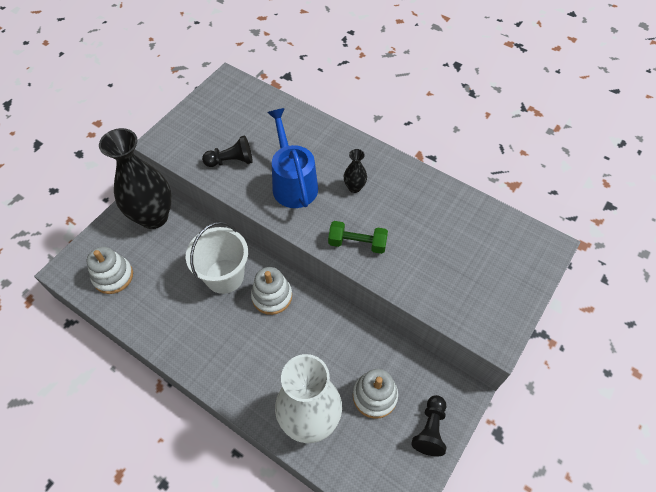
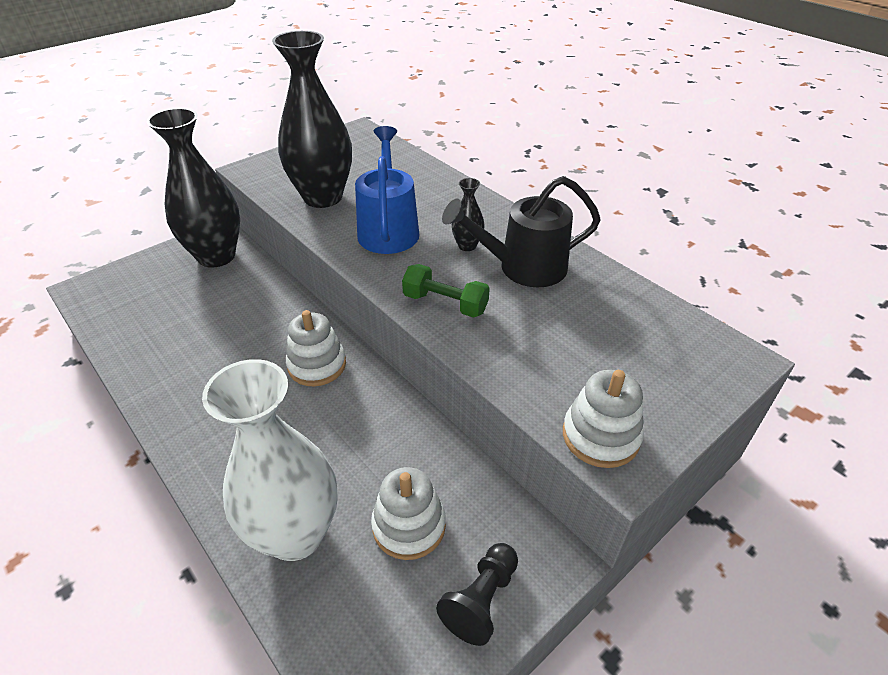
camera: 15 degrees right, 15 degrees down
(113, 276) = (133, 305): white stacking toy -> white stacking toy (600, 436)
(224, 276) = (267, 331): white bucket -> none
(231, 161) = (323, 197): black pawn -> black vase
(398, 200) = (523, 267): none -> black watering can

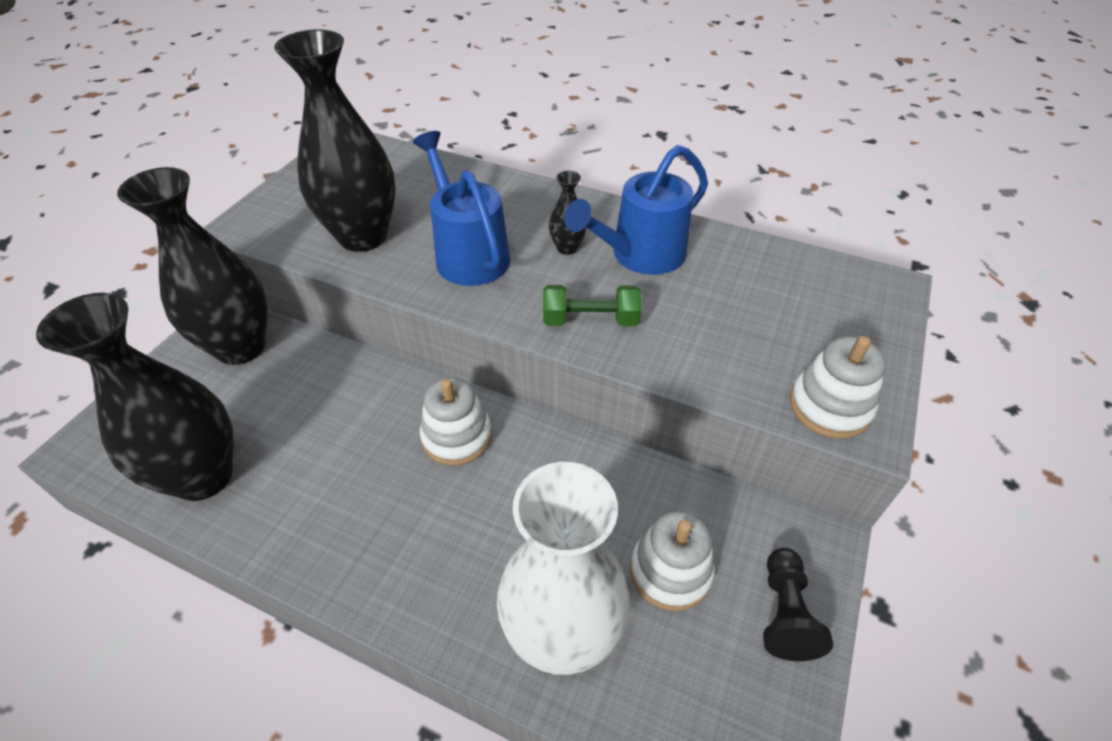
camera: 25 degrees left, 5 degrees up
(140, 331) = (203, 476): none -> black vase
(523, 267) = (640, 255): black watering can -> blue watering can

